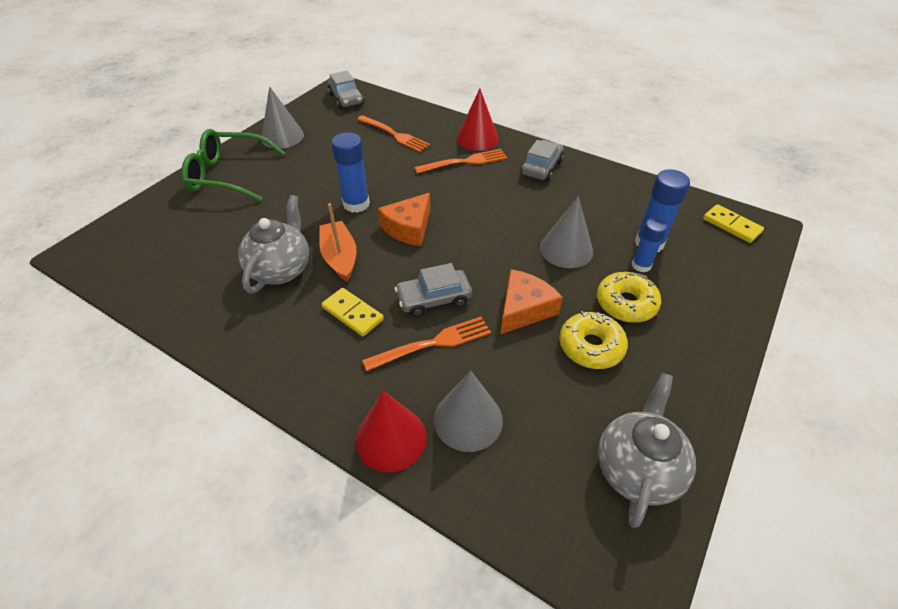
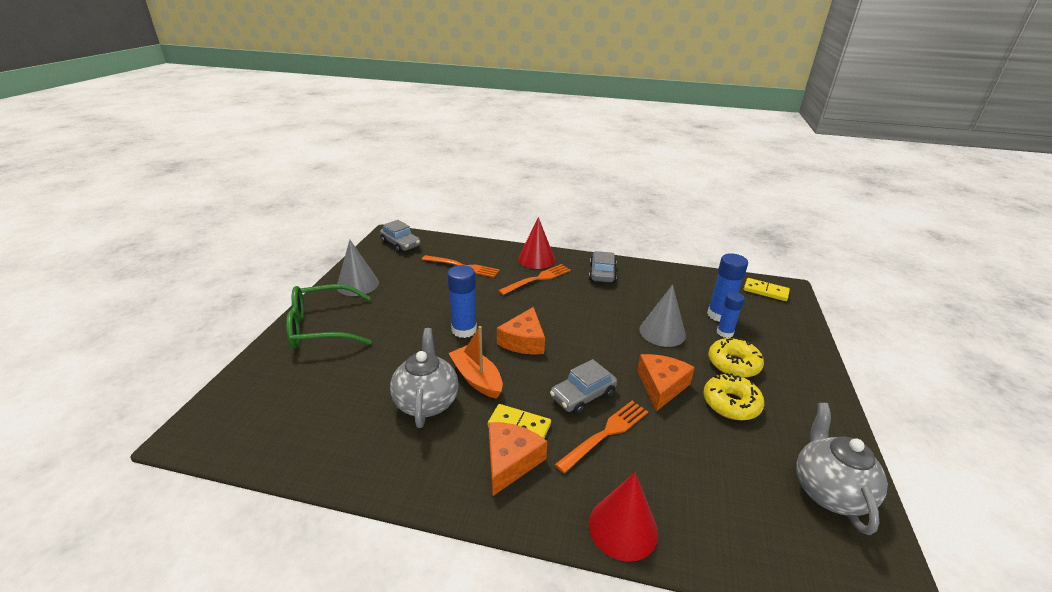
camera: 20 degrees left, 15 degrees down
(324, 346) = (510, 461): none -> orange cheese
(468, 419) = (677, 490): grey cone -> none

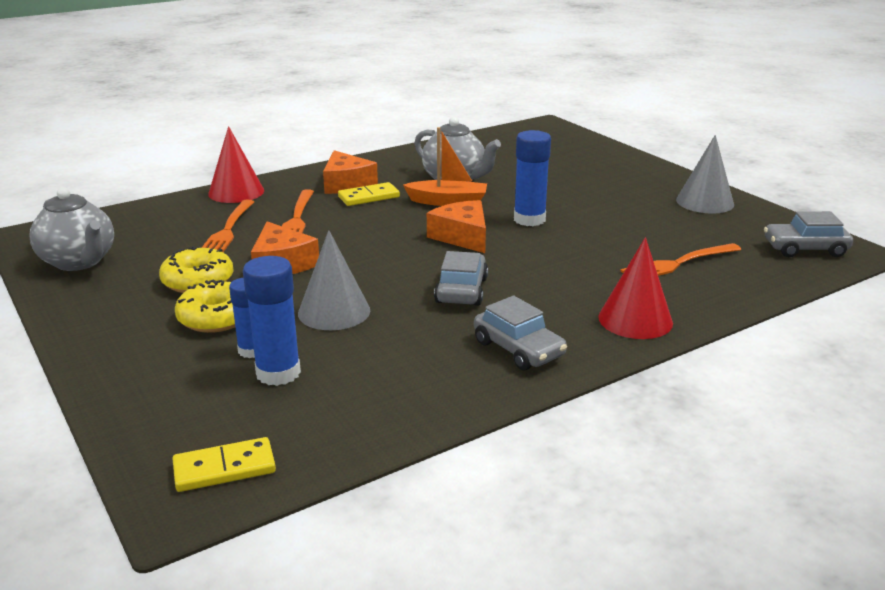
camera: 135 degrees right, 5 degrees down
(323, 327) = (631, 173): green glasses -> none
(537, 279) = (574, 295): orange fork -> orange fork (228, 230)
(583, 395) = (346, 229): grey car -> grey car (461, 290)

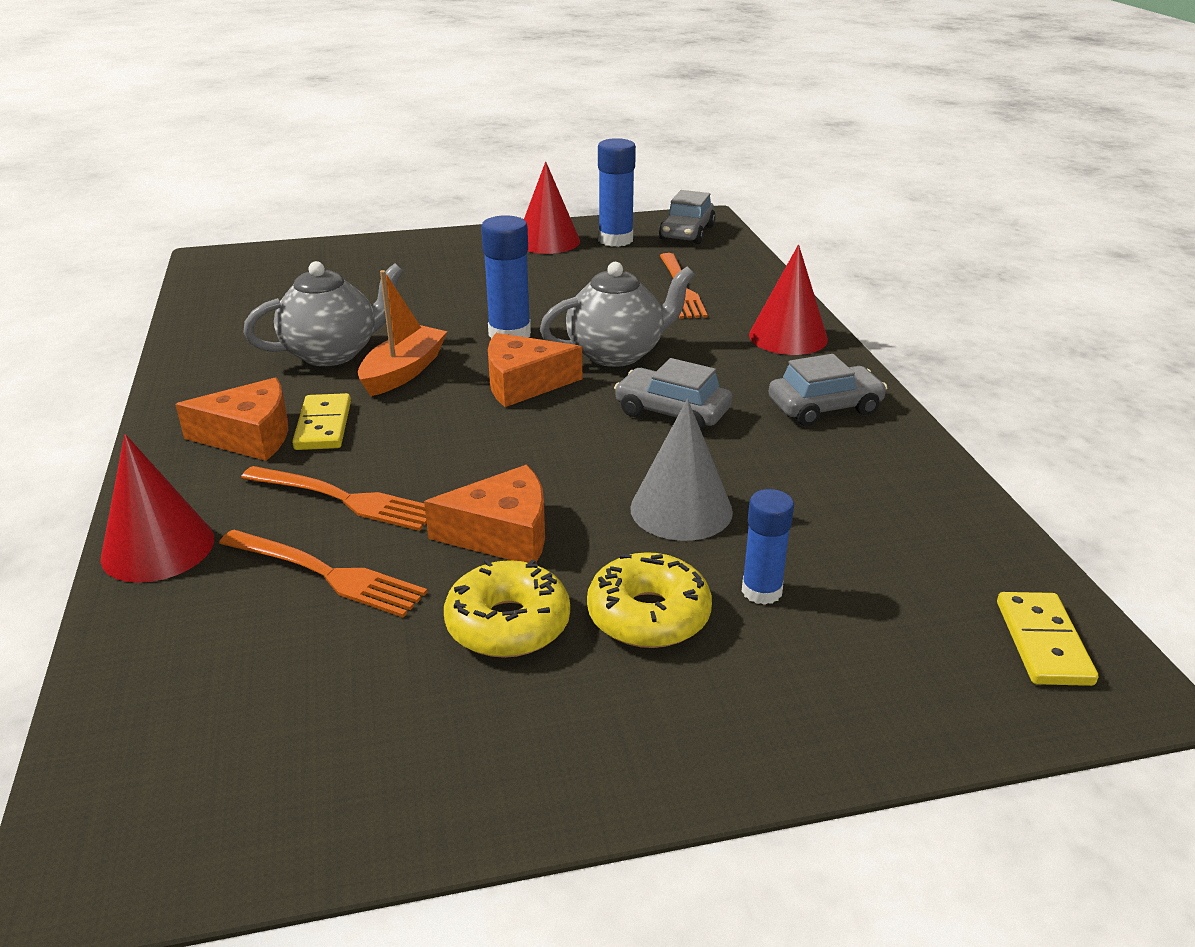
camera: 70 degrees left, 5 degrees up
(79, 262) = (313, 779): grey teapot -> grey teapot (617, 353)
(278, 373) = (829, 575): blue glue stick -> blue glue stick (615, 240)
(704, 202) = (547, 241): grey cone -> red cone

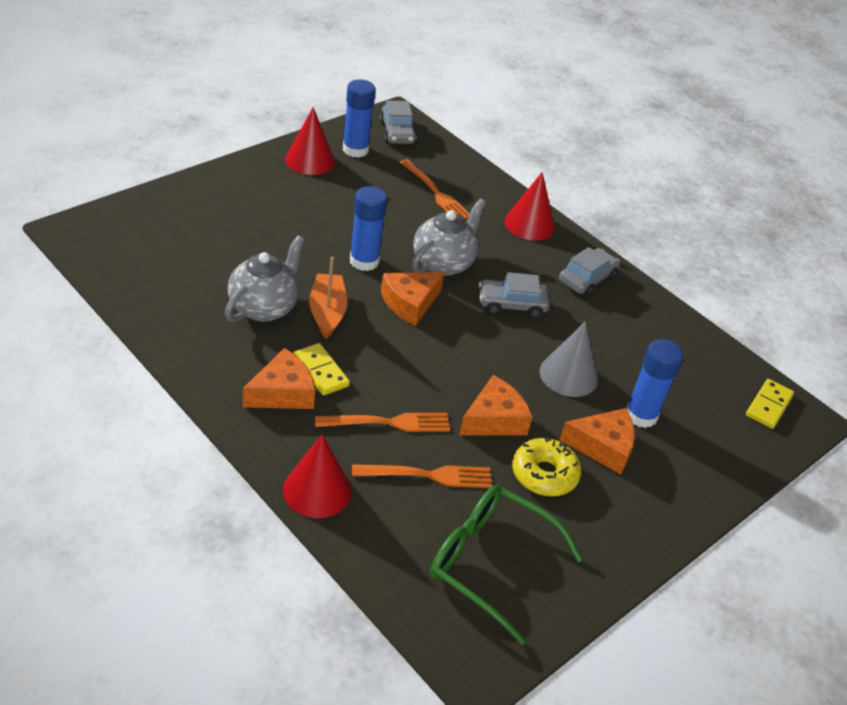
camera: 35 degrees left, 10 degrees up
(285, 720) = (491, 564): none -> green glasses
(648, 615) = (602, 447): yellow donut -> orange cheese
(761, 591) = (641, 415): blue glue stick -> blue glue stick, size x1.52
(1042, 642) = (768, 405): yellow domino -> yellow domino turned 60 degrees clockwise

